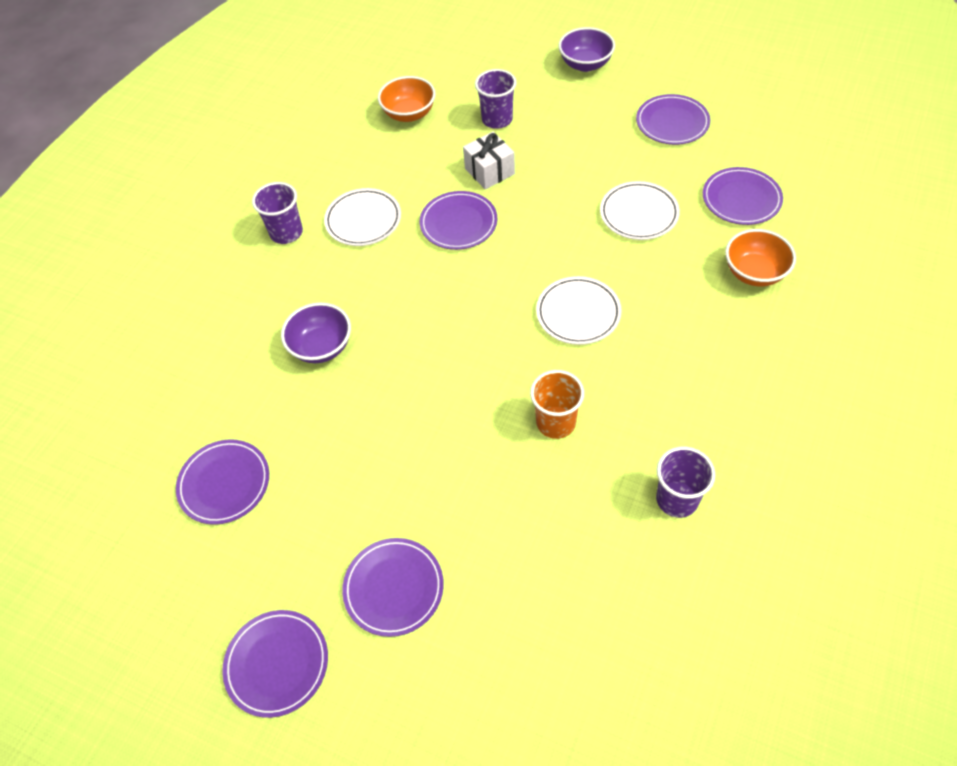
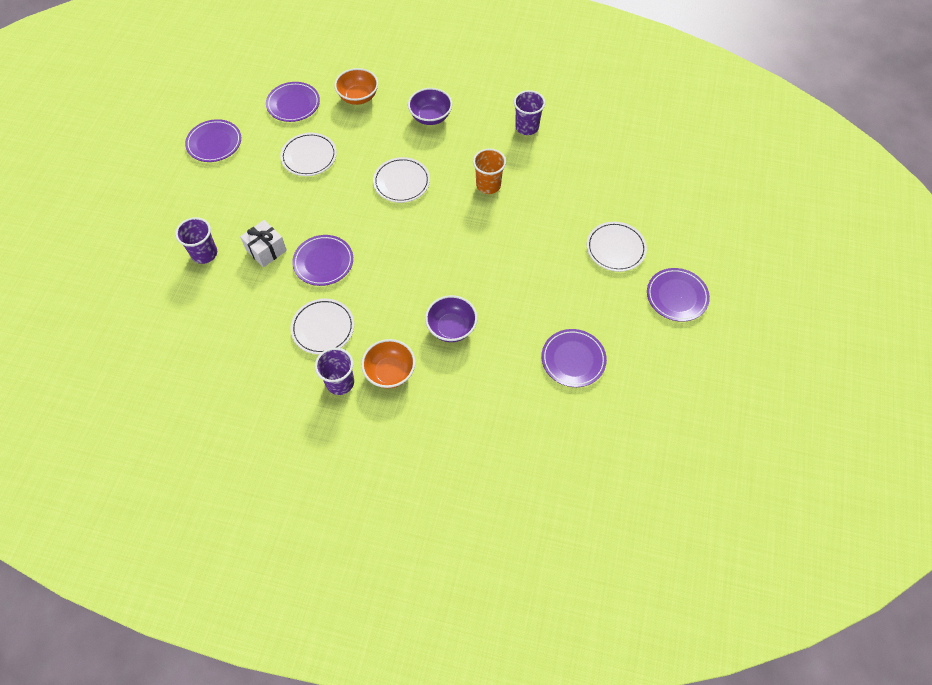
camera: 105 degrees left, 5 degrees up
(394, 588) = (615, 248): purple plate -> white plate
(409, 114) = (193, 320): orange bowl -> orange bowl (390, 372)
(585, 64) = (138, 201): purple bowl -> purple bowl (430, 117)

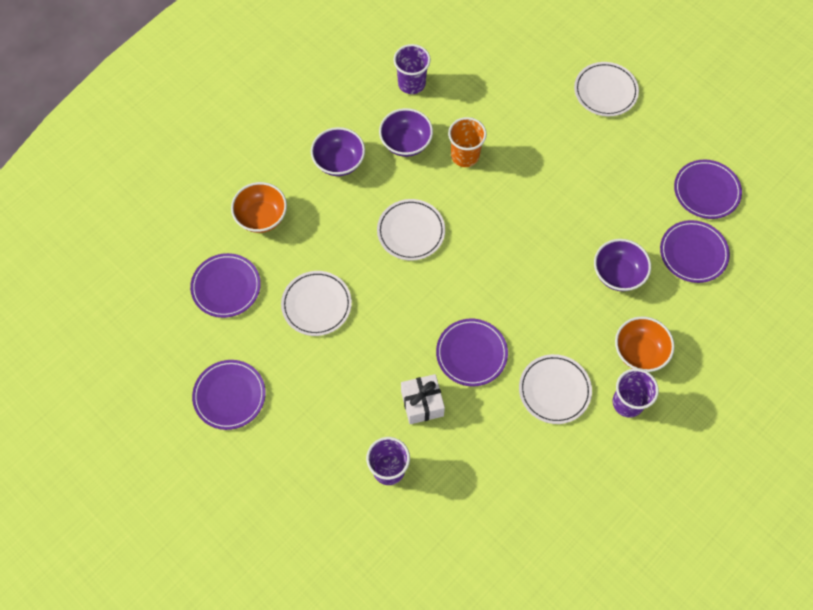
camera: 60 degrees left, 5 degrees up
(474, 146) = (406, 143): none -> purple bowl
(676, 296) = (684, 74): purple plate -> purple plate (693, 253)

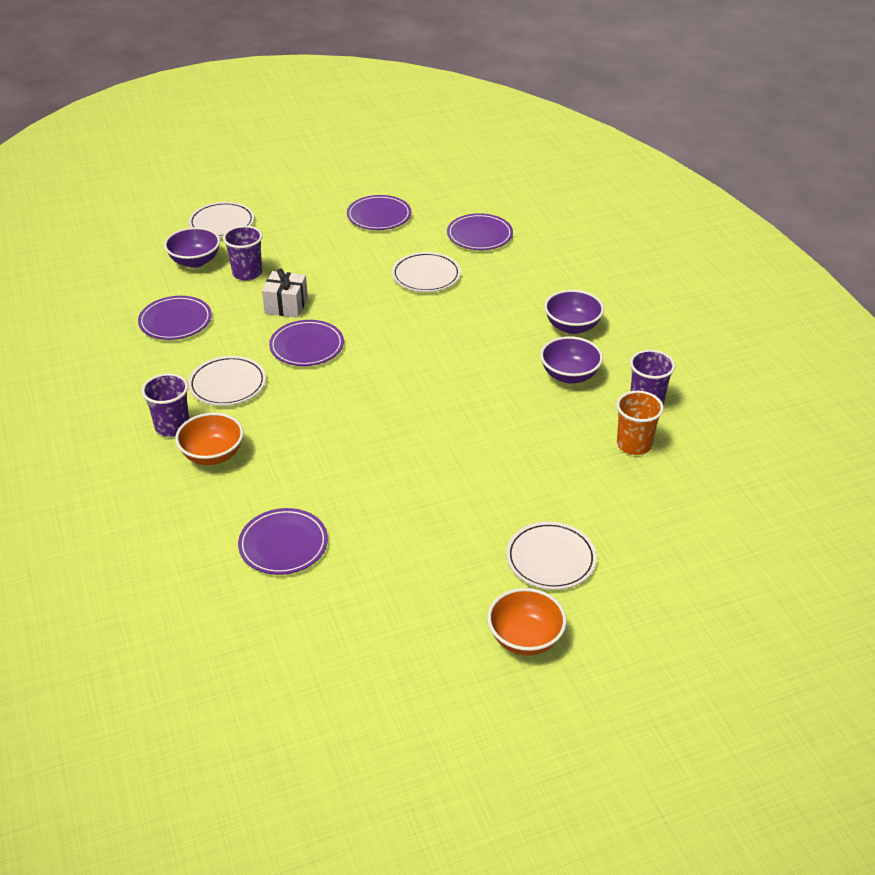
camera: 115 degrees right, 25 degrees down
(261, 217) = (538, 268): orange bowl -> orange bowl (525, 638)
(411, 231) = (461, 348): white plate -> white plate (222, 223)
(465, 155) = (528, 411): orange cup -> orange cup (634, 444)
(618, 274) = (307, 473): purple bowl -> purple bowl (195, 261)
(706, 191) = (351, 593): purple plate -> purple plate (175, 321)

